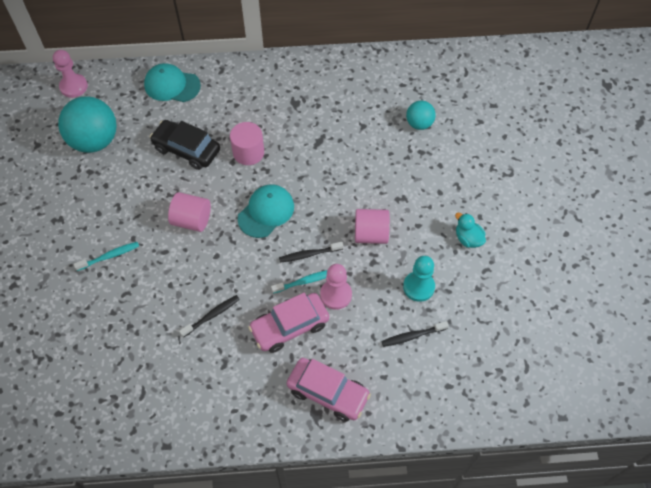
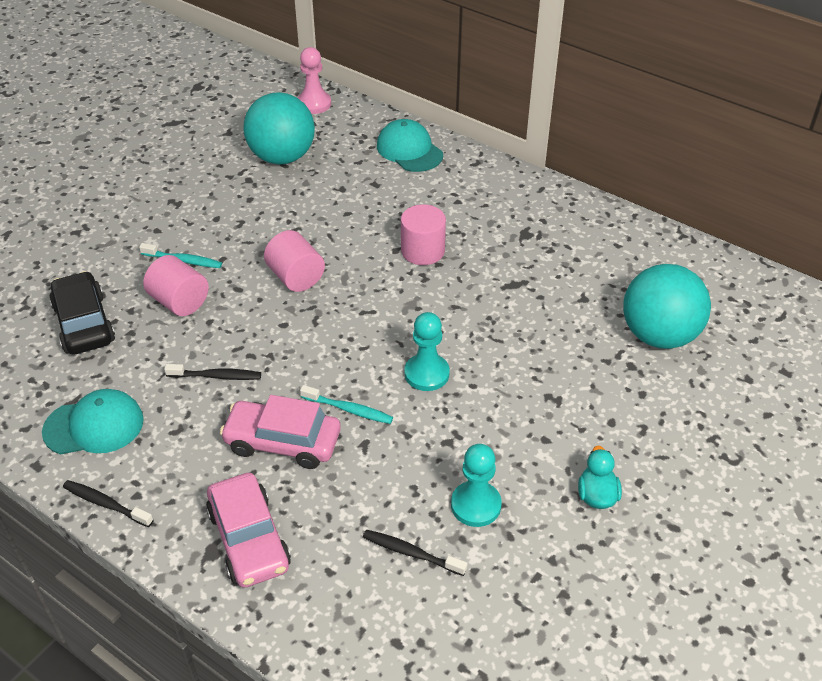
camera: 40 degrees right, 15 degrees down
(186, 150) = (361, 213): black car -> black car (84, 323)
(266, 212) = (380, 316): turquoise cap -> turquoise cap (94, 426)
(309, 254) = (382, 386): black toothbrush -> black toothbrush (106, 504)
(325, 230) = (427, 374): none -> turquoise pawn
(336, 295) = (368, 446): pink pawn -> none
(370, 234) = (476, 411): pink cylinder -> pink cylinder (179, 302)
(419, 124) = (659, 335): turquoise ball -> turquoise ball, size x1.86

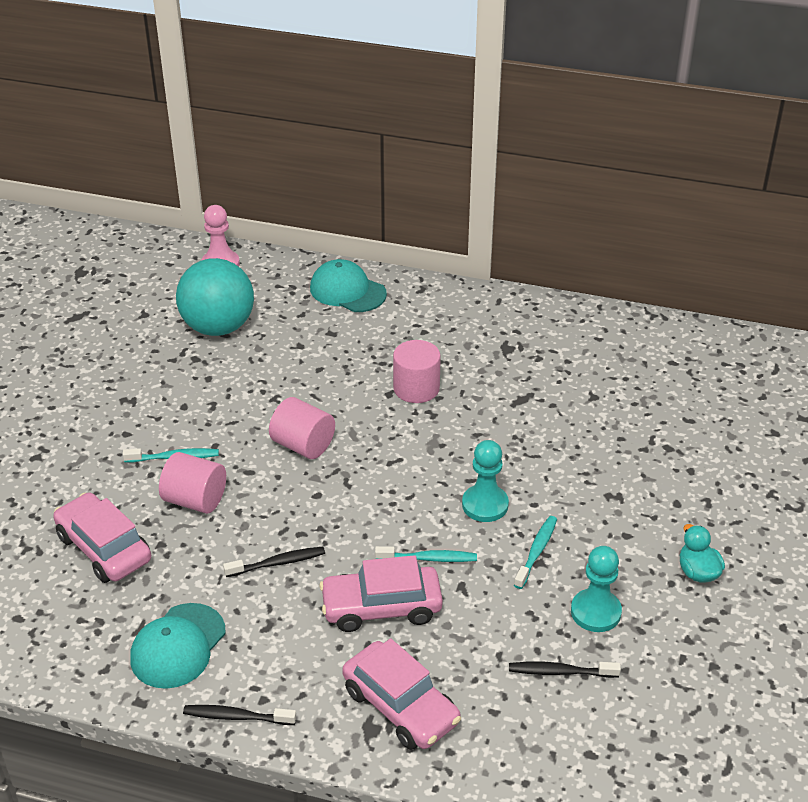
camera: 20 degrees left, 5 degrees down
(84, 323) = (104, 548): black car -> pink car
(94, 426) = (178, 646): turquoise cap -> turquoise cap turned 150 degrees clockwise
(451, 431) = (536, 551): none -> turquoise toothbrush
(659, 335) = (678, 413): turquoise ball -> none

